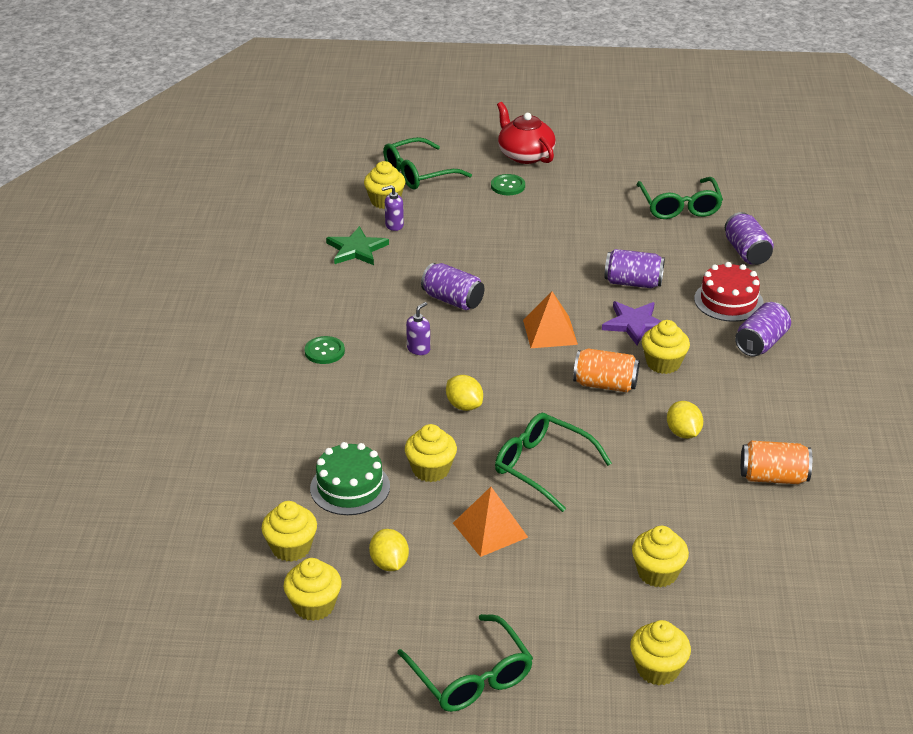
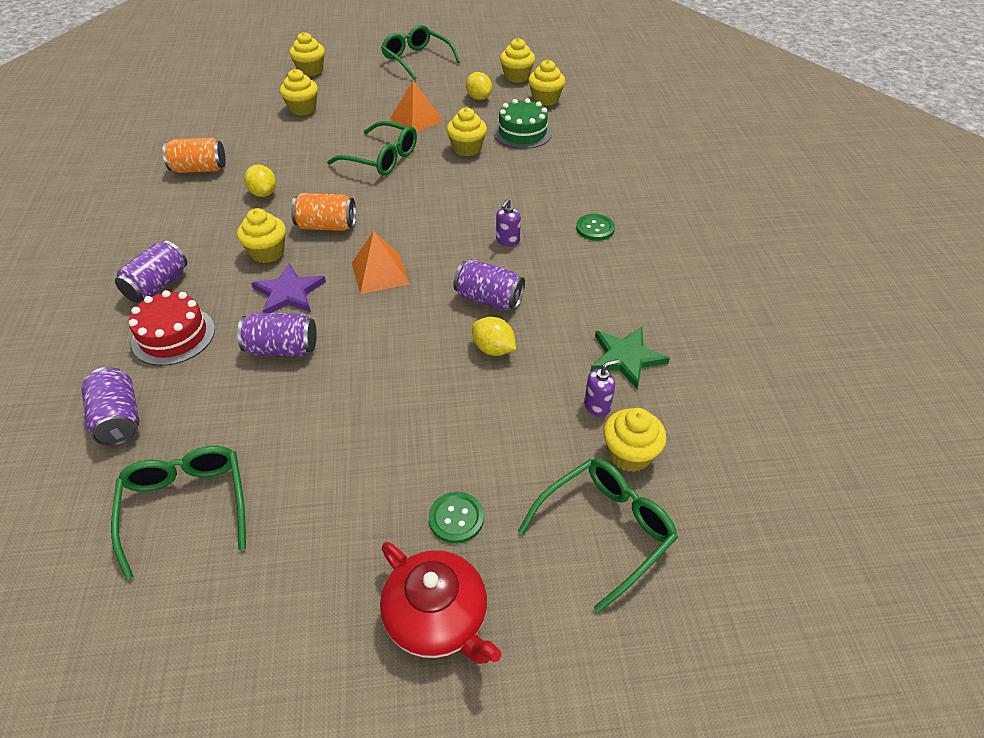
camera: 170 degrees right, 10 degrees up
(464, 406) = (452, 195): yellow lemon -> yellow lemon (493, 349)

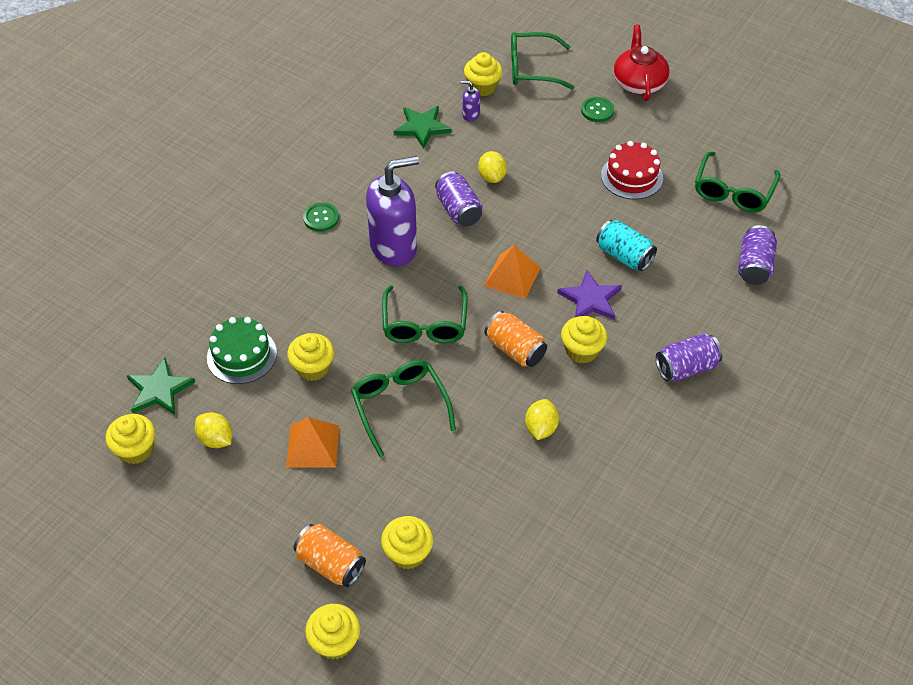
camera: 140 degrees left, 5 degrees up
(173, 336) = (693, 311): red cake -> red cake (631, 176)
(199, 169) = (580, 509): orange can -> orange can (330, 564)
(282, 348) = (624, 256): purple can -> turquoise can
(416, 59) = (194, 572): green glasses -> green glasses (425, 324)
(479, 98) = (216, 439): yellow lemon -> yellow lemon turned 60 degrees counterclockwise
(507, 241) = (394, 247): purple soap dispenser -> purple soap dispenser, size x2.47
(545, 99) = (159, 389): yellow cupcake -> green star

